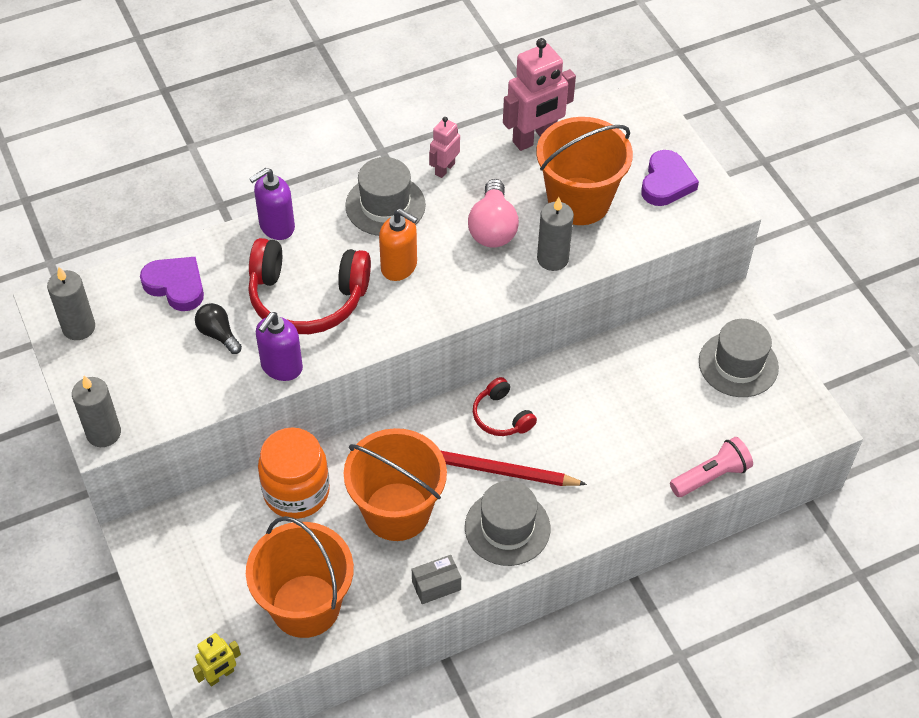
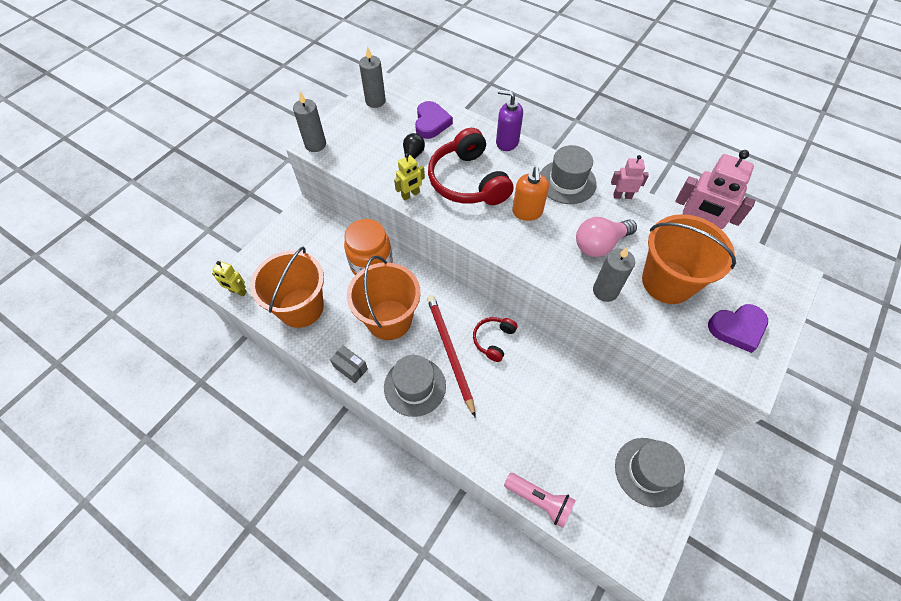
camera: 60 degrees right, 5 degrees up
(281, 367) = (410, 195): purple soap dispenser -> yellow robot

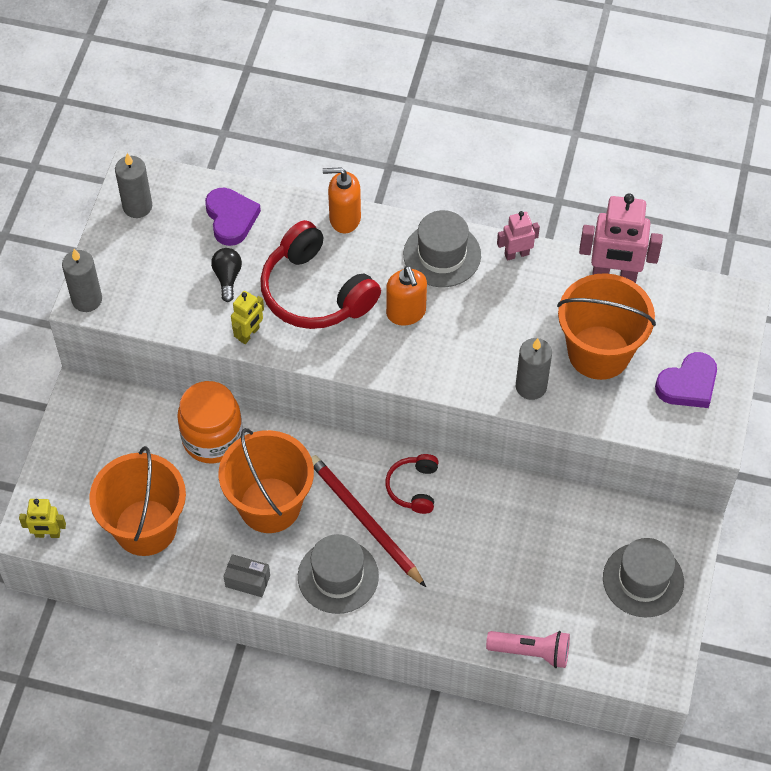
camera: 20 degrees left, 0 degrees up
(507, 142) = (344, 218): purple soap dispenser -> orange soap dispenser
(600, 244) = (508, 329): pink light bulb -> none

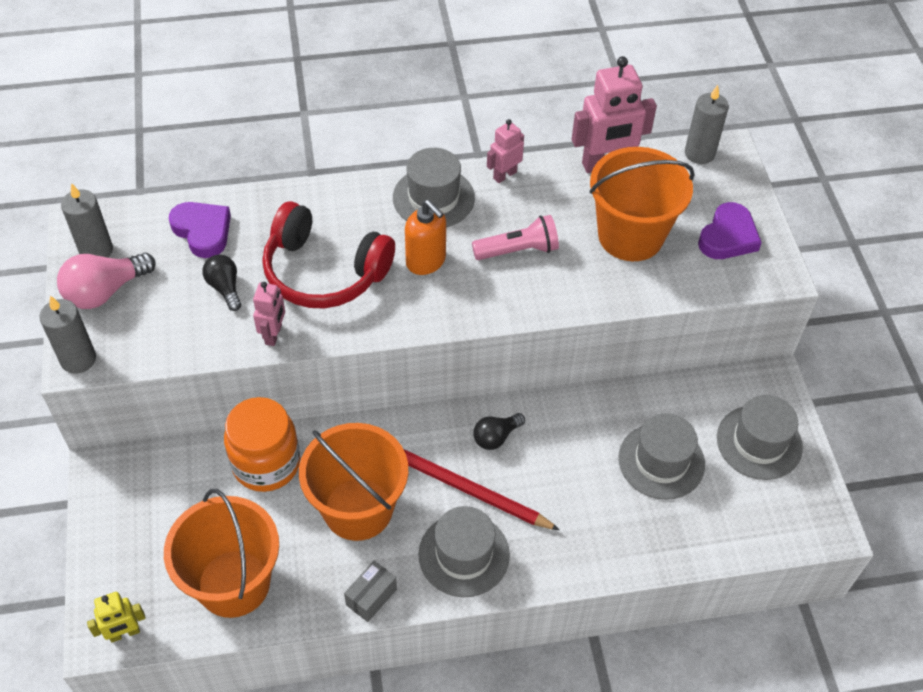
camera: 25 degrees left, 5 degrees down
(130, 246) = (105, 291): none -> pink light bulb
(247, 581) = (371, 597): grey box -> grey box turned 45 degrees counterclockwise
(249, 334) = (274, 334): yellow robot -> pink robot
(344, 218) = (320, 195): orange soap dispenser -> none
(414, 488) = (496, 437): red headphones -> black light bulb
(531, 386) = (584, 288): grey candle -> grey candle (699, 153)
(531, 652) = (695, 554): pink flashlight -> pink flashlight (518, 250)
(546, 563) = (661, 461): none -> grey hat

